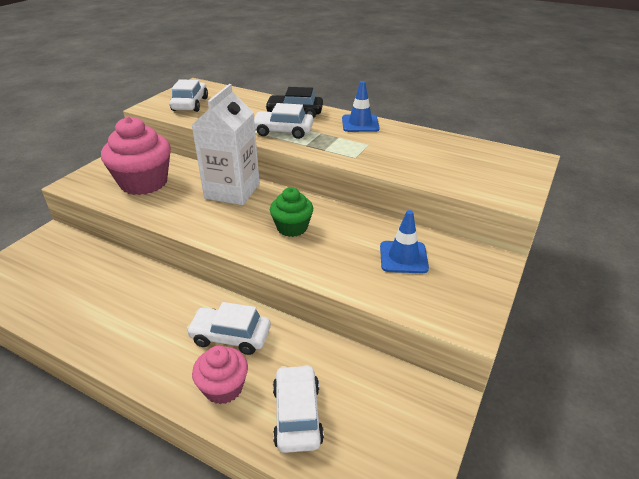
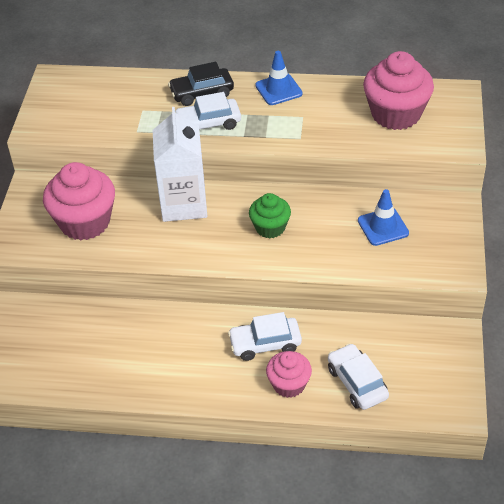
camera: 20 degrees left, 10 degrees up
(190, 104) = (76, 111): white car -> none
(459, 160) = (396, 114): none -> pink cupcake

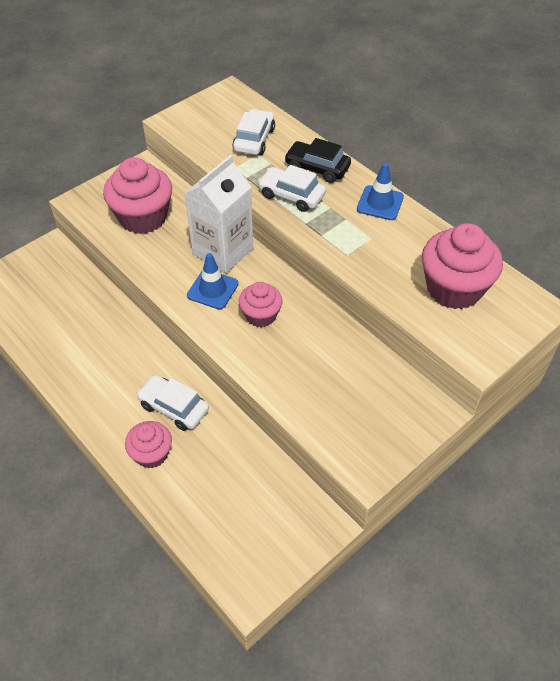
camera: 40 degrees right, 5 degrees up
(270, 227) = (261, 315): green cupcake -> pink cupcake
(357, 383) = (200, 496): white car -> white car (254, 140)
(383, 227) = (348, 381): blue traffic cone -> blue traffic cone (213, 289)

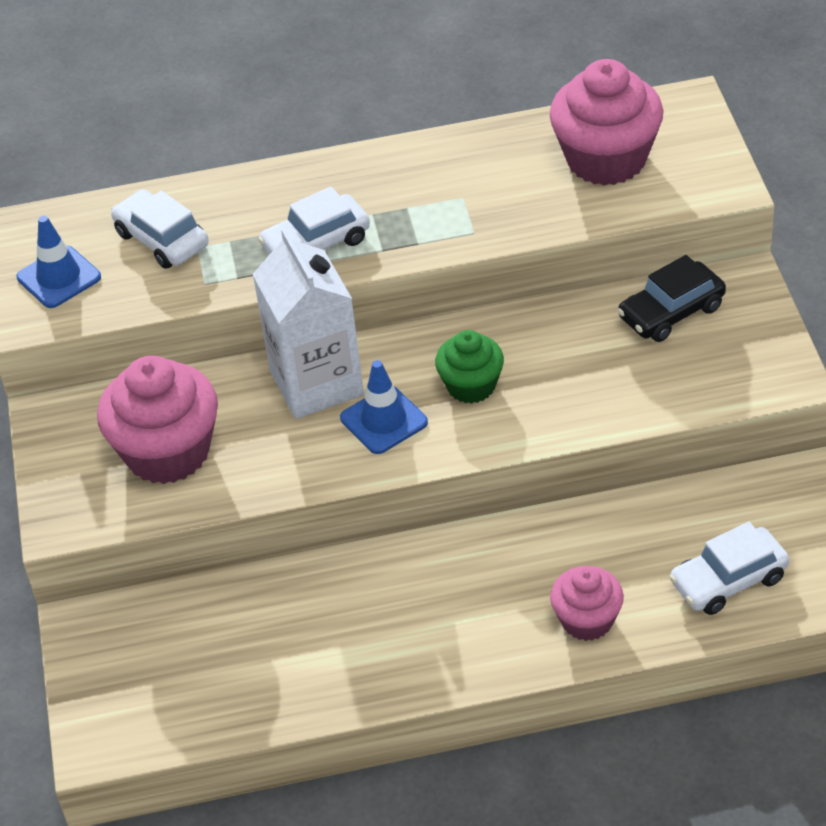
camera: 55 degrees left, 5 degrees down
(174, 407) = (524, 569): white car -> white car (728, 580)
(261, 315) = (471, 386): pink cupcake -> green cupcake
(317, 168) = (283, 196): black car -> black car (671, 312)
(380, 203) = (405, 162): blue traffic cone -> blue traffic cone (59, 277)

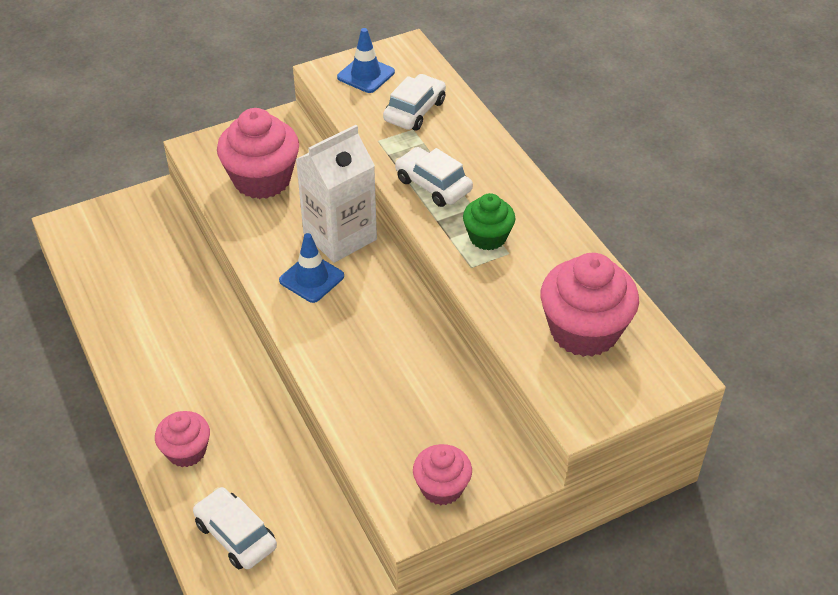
camera: 70 degrees right, 0 degrees up
(471, 386) = (356, 319): green cupcake -> green cupcake (487, 237)
(671, 312) = (467, 428): black car -> none
(750, 346) = (442, 488): none -> pink cupcake

